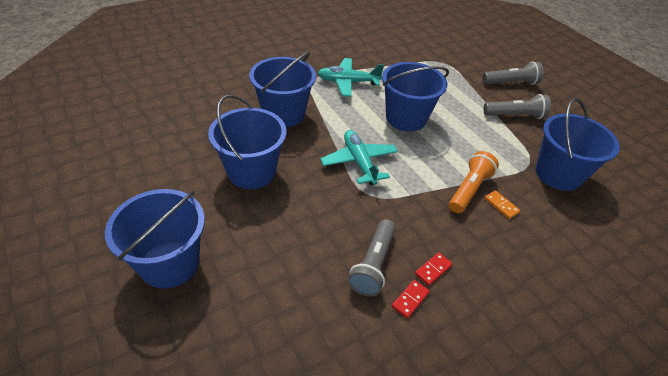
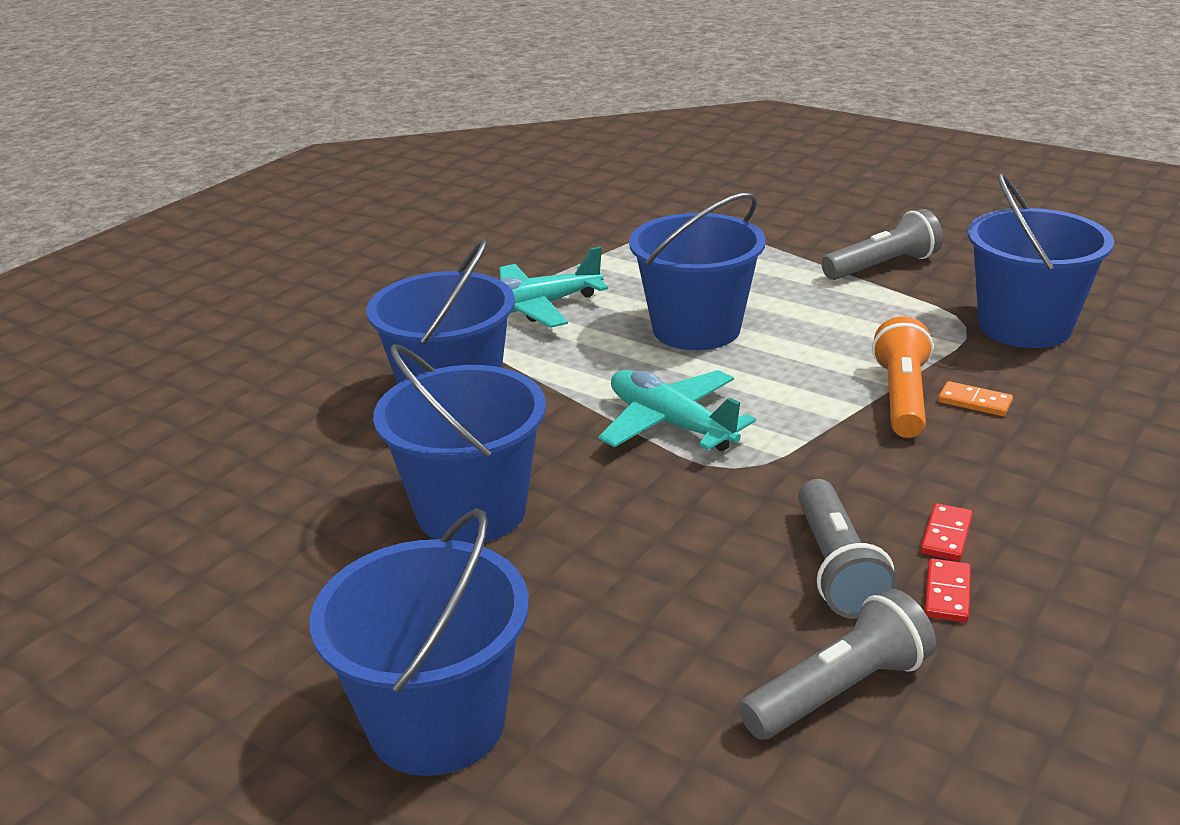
camera: 20 degrees left, 15 degrees down
(511, 83) = (833, 221): grey flashlight -> grey flashlight (838, 691)

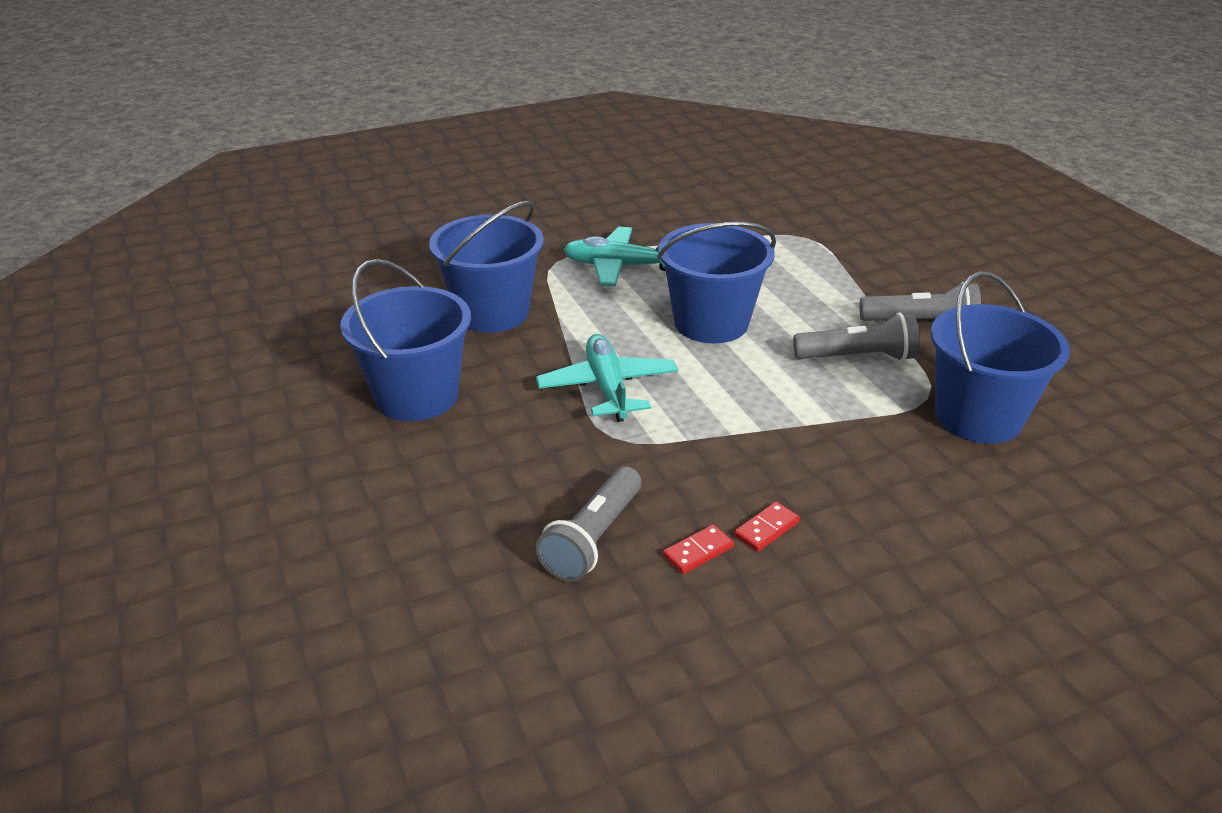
camera: 30 degrees right, 5 degrees up
(436, 722) = (253, 520): blue bucket -> none
(838, 691) = (491, 620): grey flashlight -> grey flashlight (857, 357)
(902, 398) = (798, 435): orange flashlight -> none
(947, 593) = (645, 592): red domino -> red domino (766, 529)
(974, 402) = (852, 462): orange domino -> none

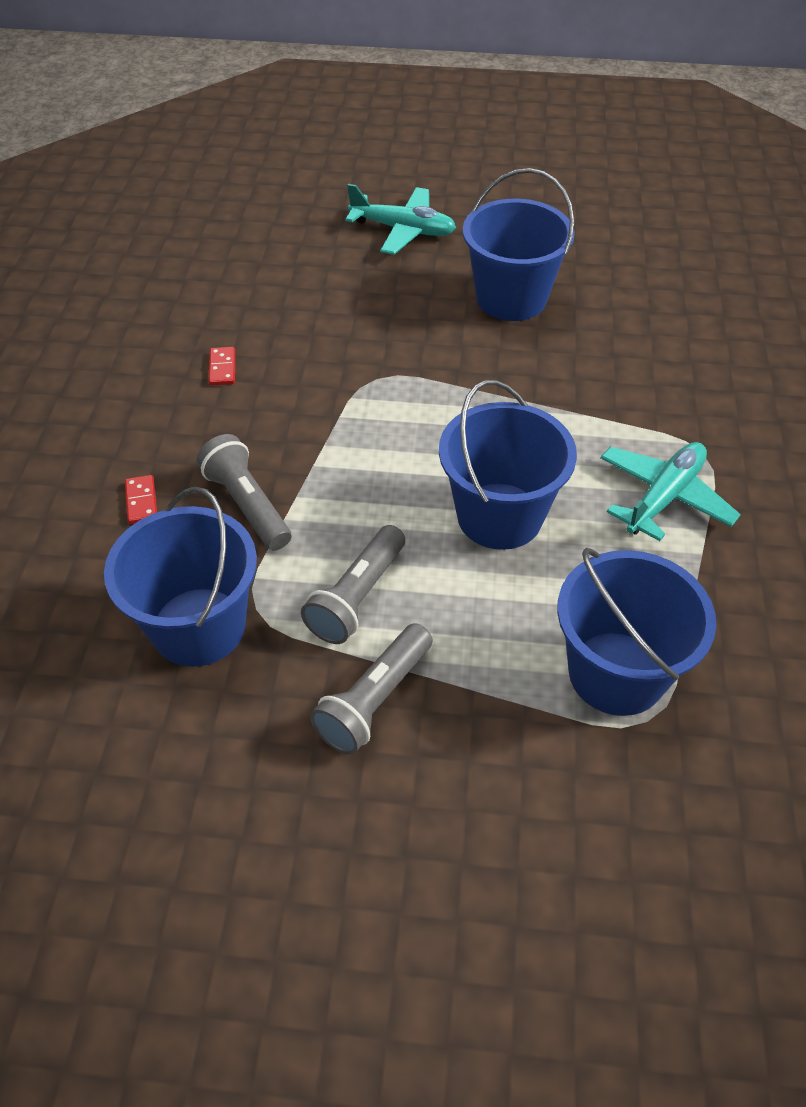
camera: 120 degrees right, 15 degrees up
(492, 313) = (618, 375): blue bucket -> blue bucket (616, 673)
(593, 538) = (279, 328): grey flashlight -> grey flashlight (247, 505)
(608, 388) = (443, 400): turquoise plane -> turquoise plane (403, 230)
(766, 529) = (209, 410): red domino -> red domino (141, 501)

